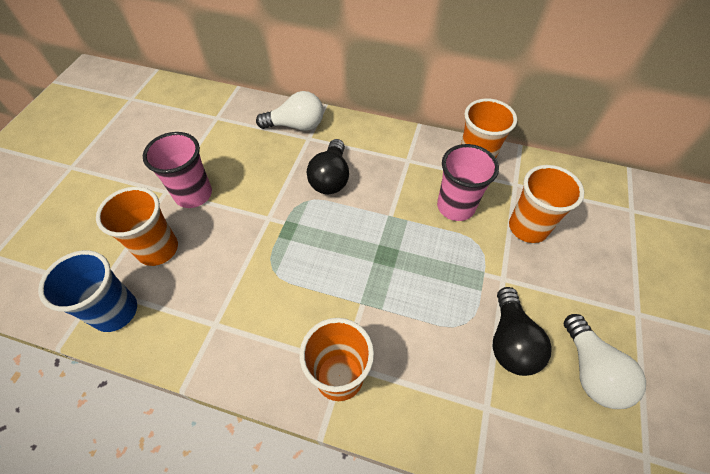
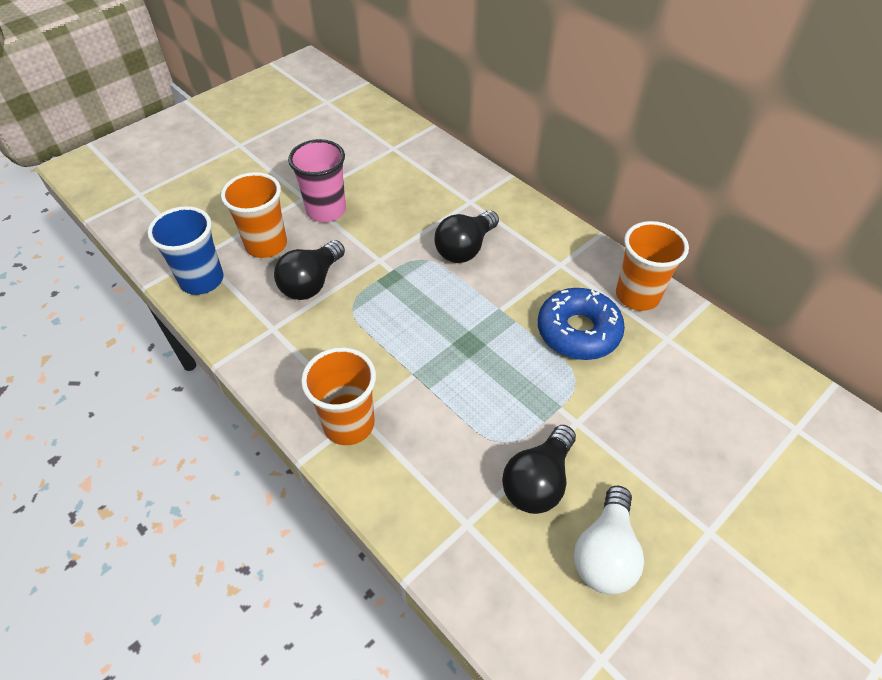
camera: 30 degrees right, 5 degrees down
(223, 265) = (311, 283): none -> black light bulb
(296, 125) = (466, 185): white light bulb -> none
(455, 207) = (578, 331): pink cup -> blue donut
(527, 227) = (646, 388): orange cup -> none

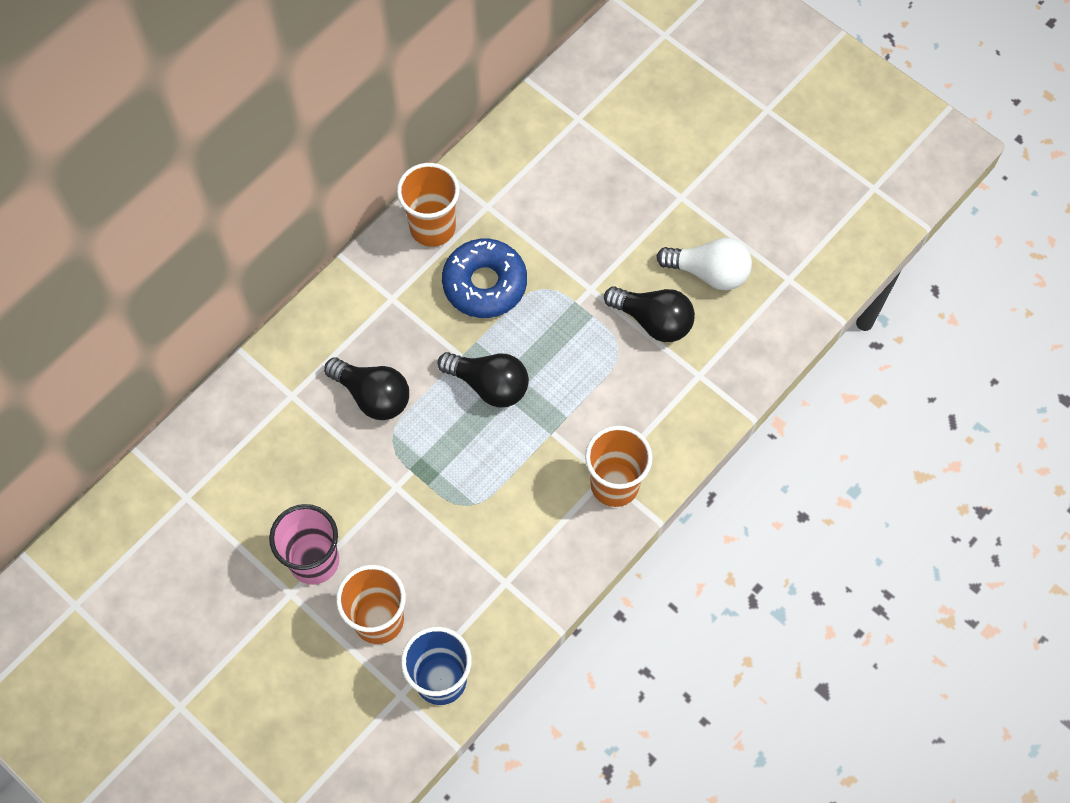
camera: 95 degrees left, 15 degrees up
(311, 283) = (436, 554): black light bulb -> black light bulb (489, 385)

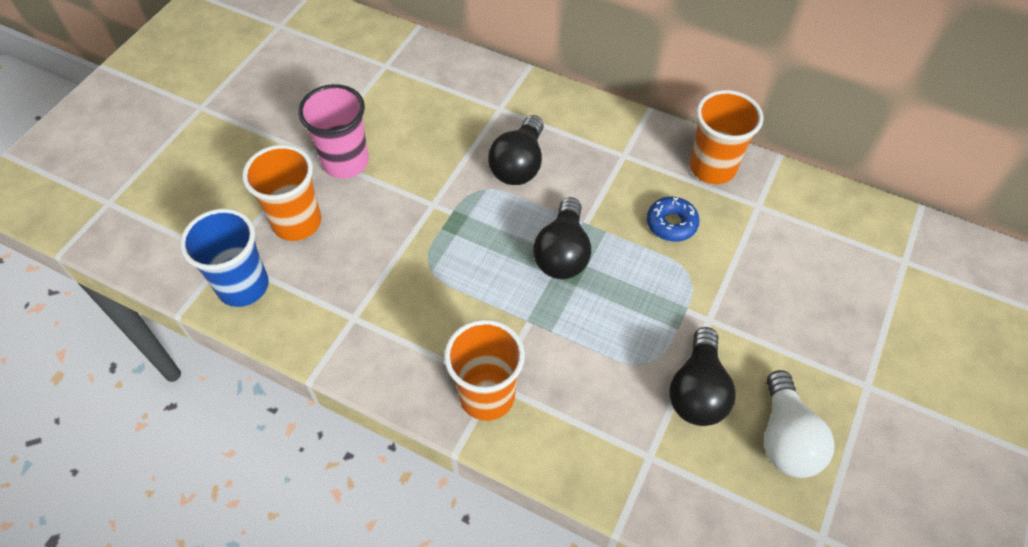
camera: 75 degrees right, 10 degrees down
(484, 284) = (671, 224): blue donut -> blue donut, size x0.58

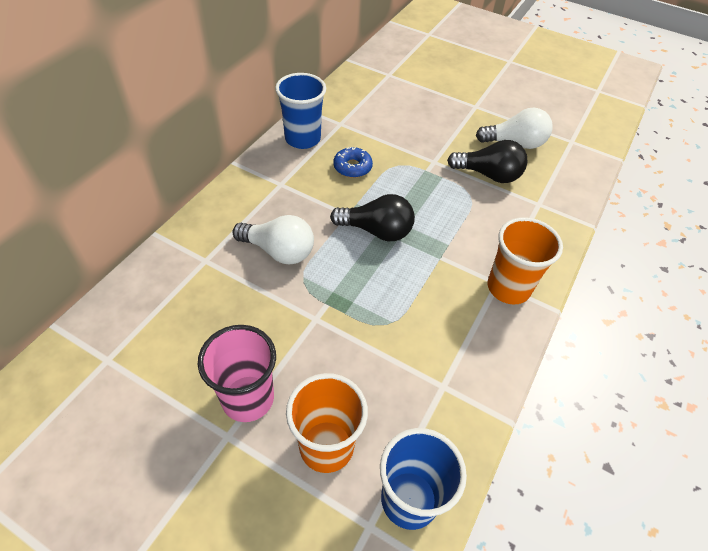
camera: 90 degrees left, 5 degrees down
(519, 164) = (279, 251): black light bulb -> white light bulb
(712, 168) = (302, 139): orange cup -> blue cup

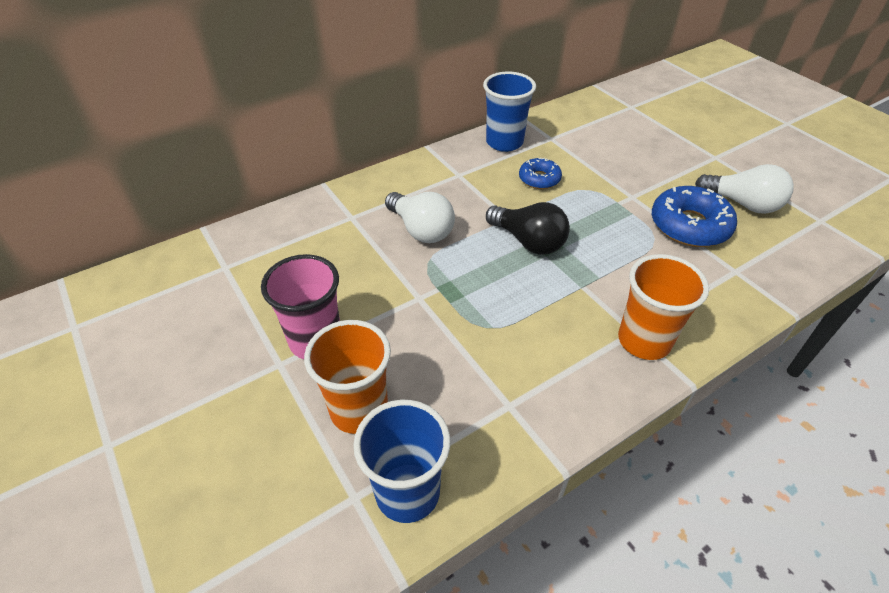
camera: 30 degrees right, 5 degrees down
(488, 175) = (689, 226): black light bulb -> blue donut

